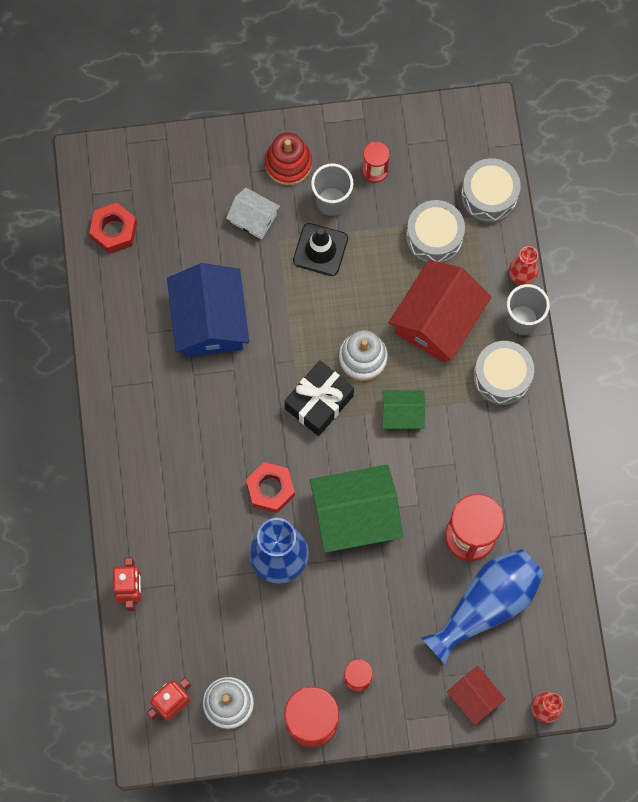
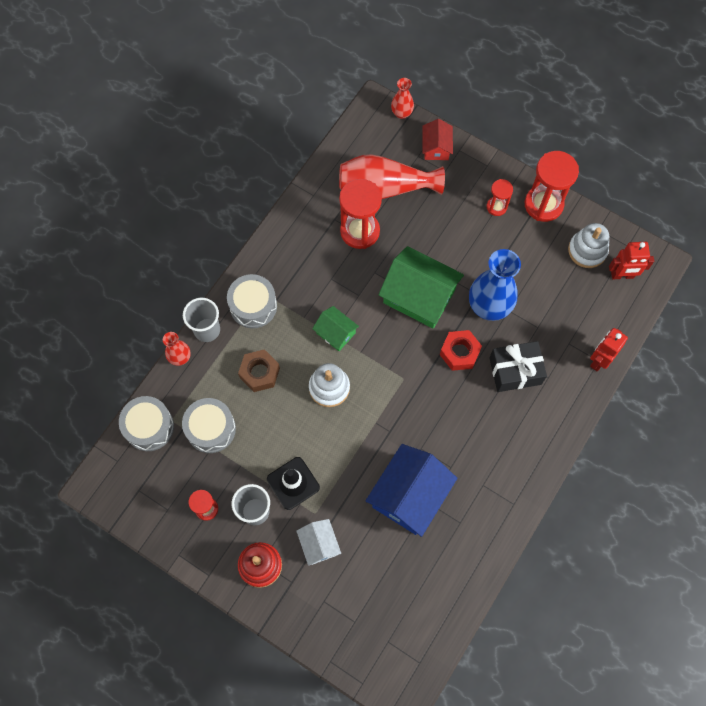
camera: 140 degrees left, 5 degrees down
(114, 231) = (425, 619): red nut -> none
(319, 402) = (382, 382): black gift -> black gift (515, 371)
(437, 320) = (259, 373): red house -> brown nut
(486, 604) = (385, 188): blue vase -> red vase

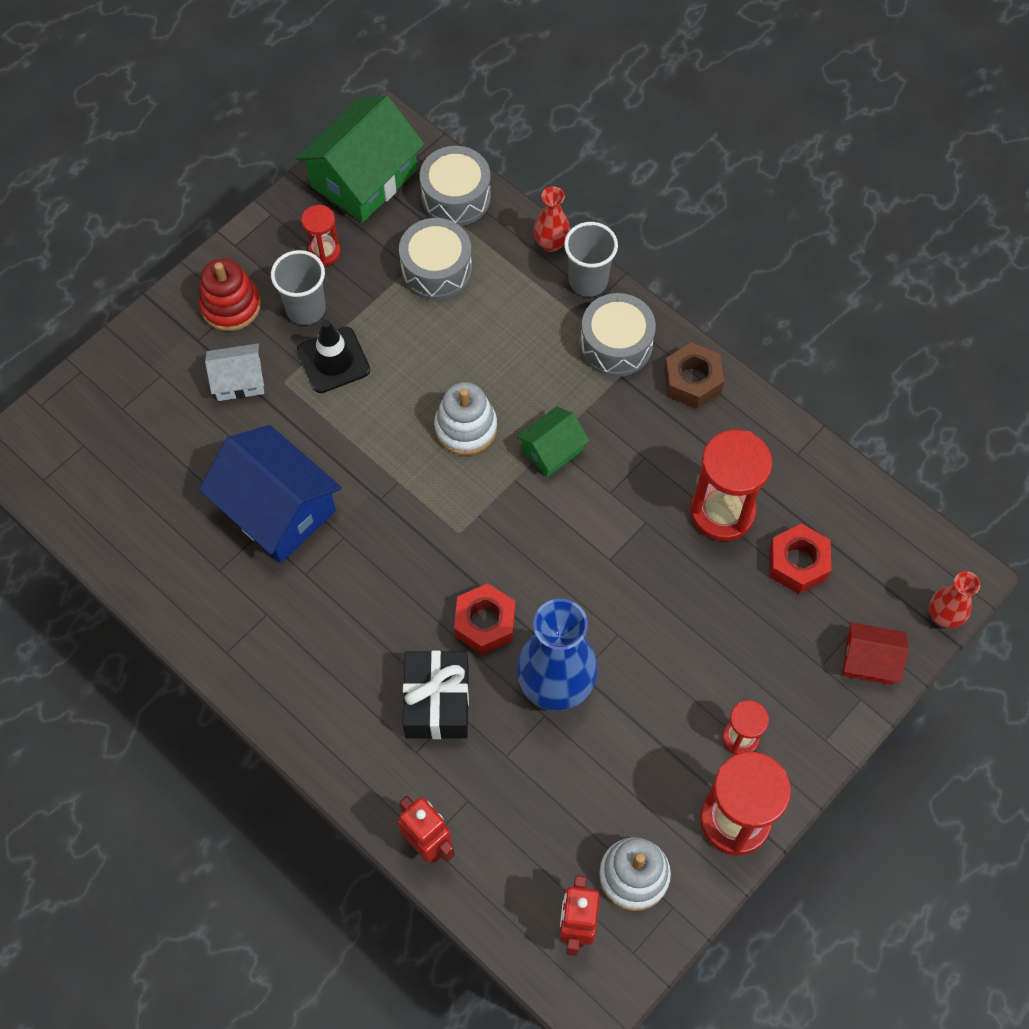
camera: 100 degrees right, 5 degrees down
(259, 373) = (508, 340): brown nut -> brown nut (692, 381)
(385, 188) = (797, 563): red vase -> red nut
(419, 296) = (593, 581): green house -> green house (364, 178)

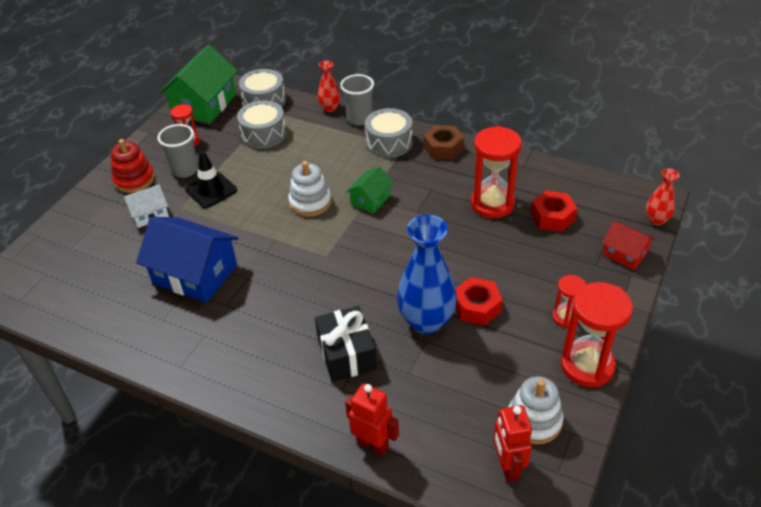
camera: 15 degrees left, 20 degrees down
(485, 623) = (363, 300): red nut -> red nut (477, 307)
(869, 660) = (625, 254): red house -> red house turned 45 degrees clockwise

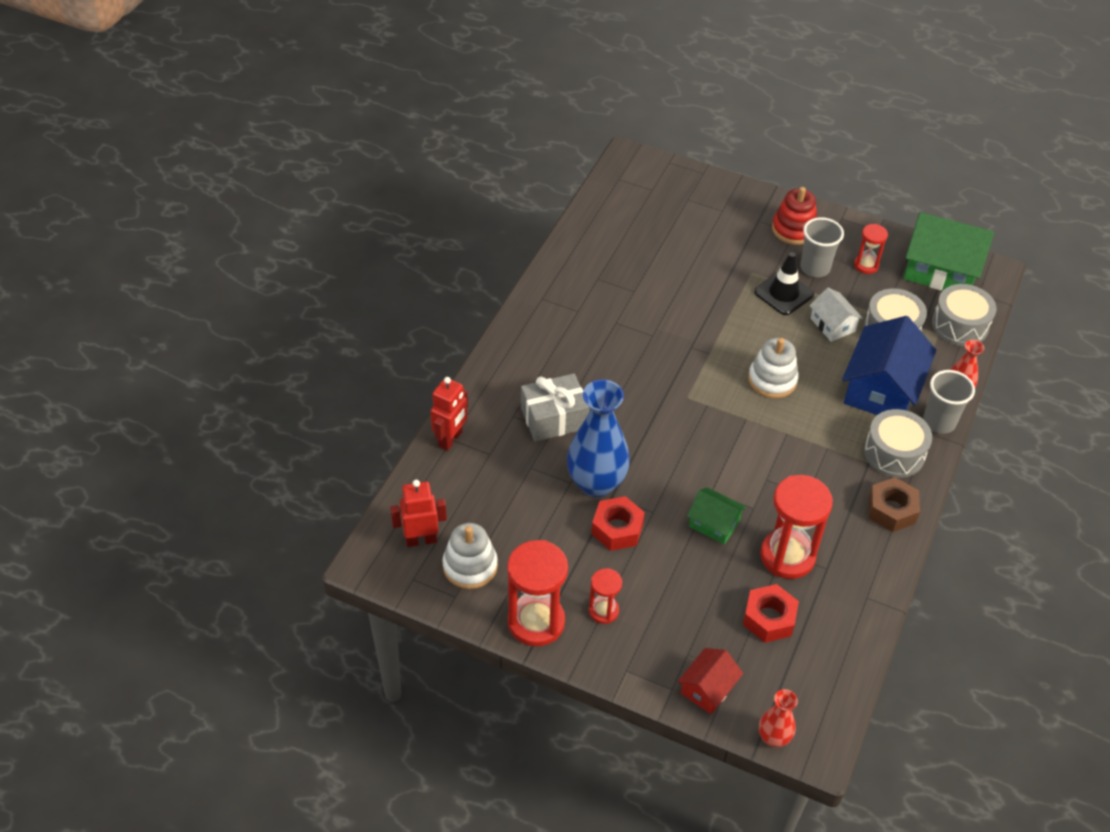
camera: 85 degrees right, 5 degrees up
(149, 214) = (740, 249): white house -> white house (832, 325)
(195, 274) = (655, 295): blue house -> blue house (881, 389)
(346, 354) = (554, 418): black gift -> grey gift
(370, 200) = (782, 435): green house -> green house (714, 523)

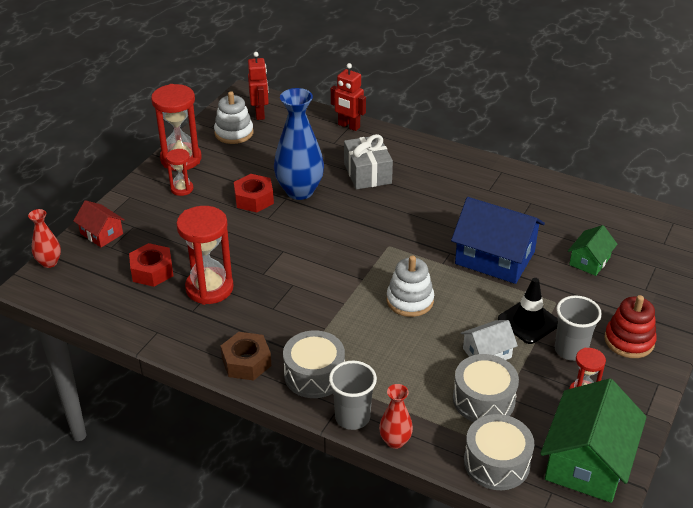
camera: 95 degrees right, 10 degrees down
(714, 523) = (250, 250): green house -> green house (589, 261)
(881, 389) = (398, 378): blue house -> blue house (495, 257)

